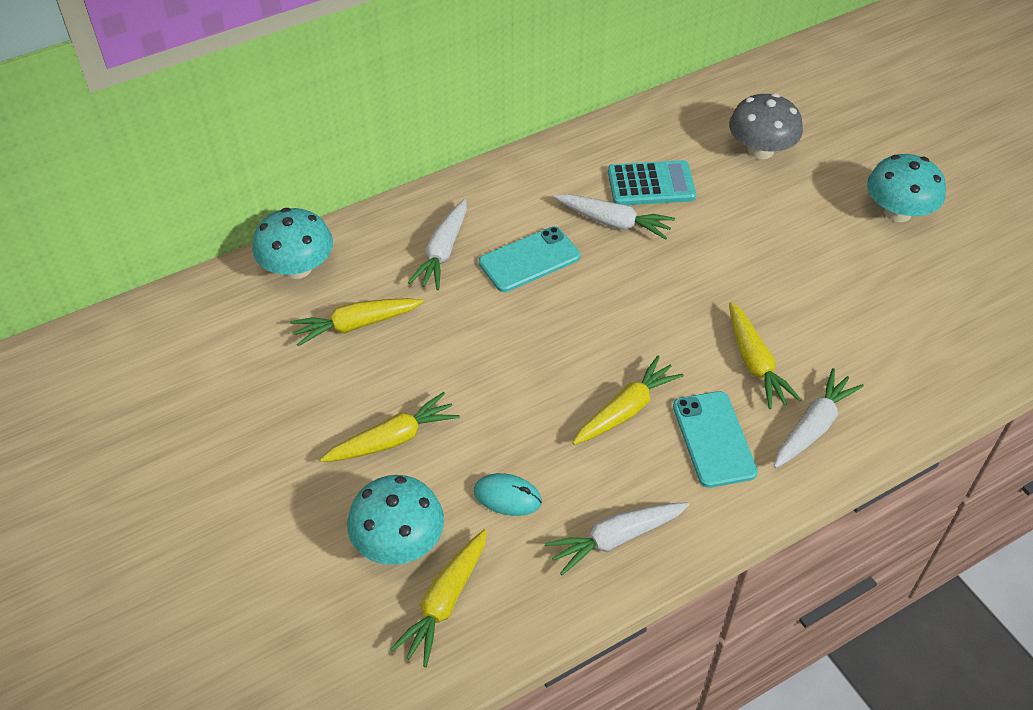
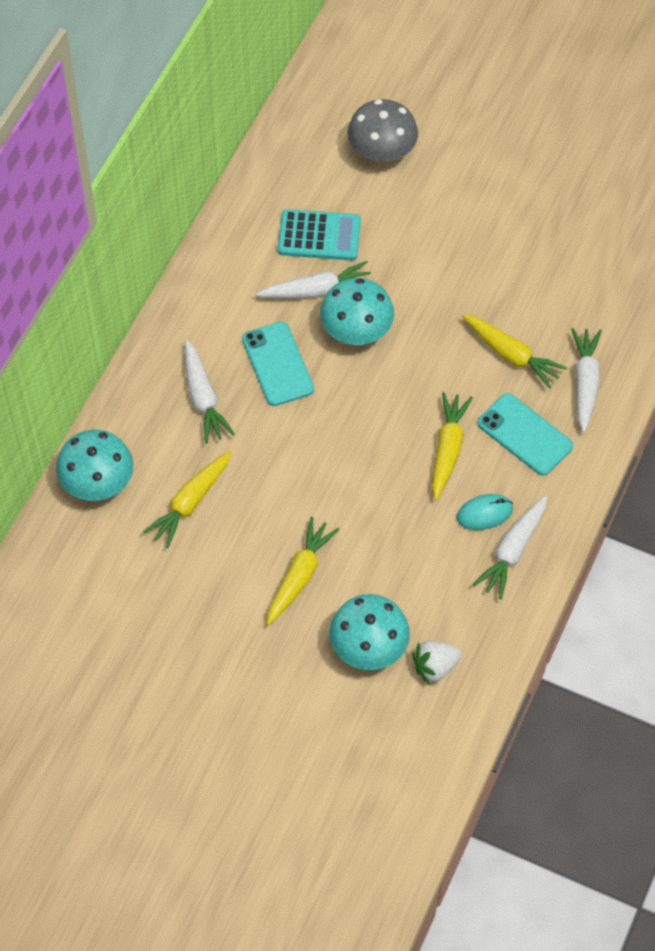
camera: 35 degrees left, 10 degrees up
(445, 602) = (435, 667): yellow carrot -> white strawberry
(507, 497) = (416, 567): turquoise mouse -> turquoise mouse (484, 513)
(529, 260) = (277, 364): turquoise phone -> turquoise phone turned 45 degrees counterclockwise
(651, 184) = (319, 236): turquoise calculator -> turquoise calculator turned 45 degrees clockwise
(897, 212) = (526, 154): turquoise mushroom -> turquoise mushroom (356, 330)

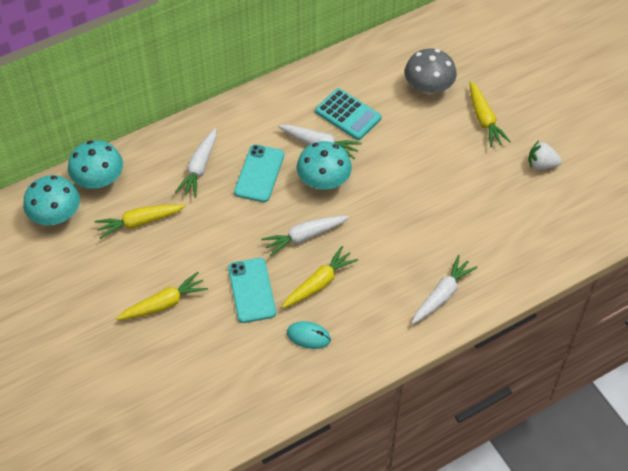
camera: 35 degrees right, 5 degrees down
(369, 647) = (167, 372): turquoise mushroom -> turquoise mushroom (56, 215)
(435, 667) = (196, 411): white strawberry -> white strawberry (541, 164)
(511, 355) = (408, 250): yellow carrot -> yellow carrot (484, 119)
(513, 551) = (306, 371): white carrot -> white carrot (304, 237)
(525, 435) = (375, 303): turquoise phone -> turquoise phone (251, 290)

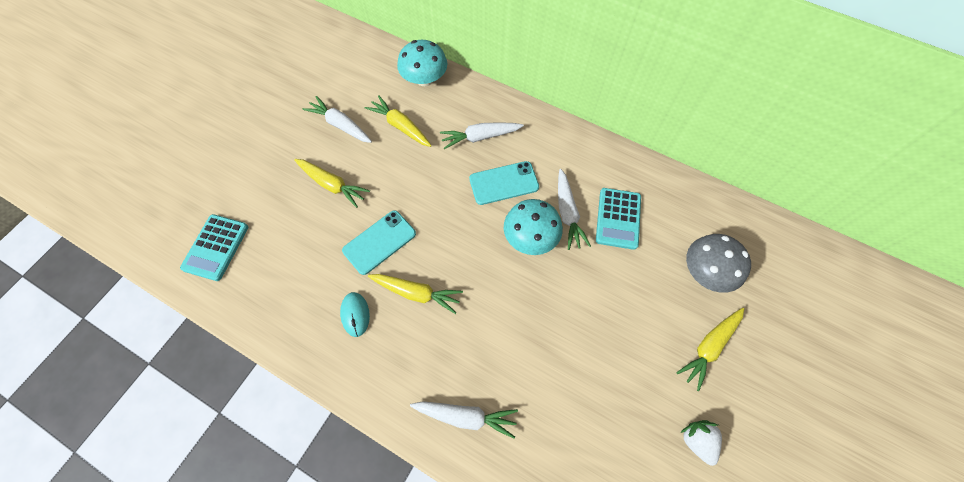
camera: 60 degrees right, 10 degrees up
(56, 215) = (375, 71): turquoise mushroom -> none
(163, 425) = (216, 247): none -> turquoise calculator
(304, 237) = (459, 254): white carrot -> white carrot (340, 125)

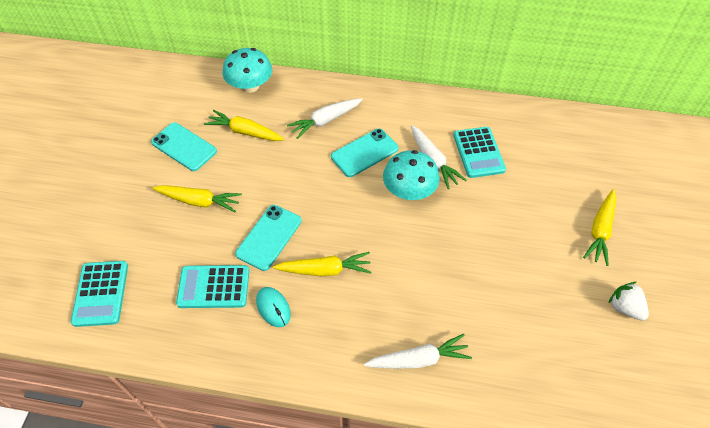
camera: 20 degrees left, 10 degrees down
(311, 275) = (213, 287): none -> turquoise calculator
(340, 125) = (184, 147): white carrot -> turquoise phone
(706, 272) = (570, 172): grey mushroom -> none

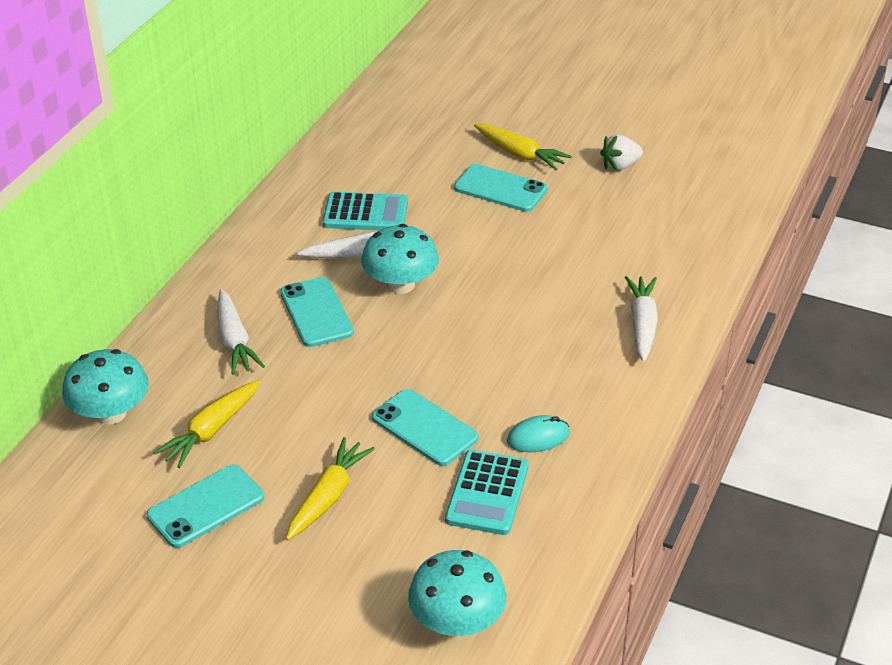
camera: 75 degrees left, 15 degrees down
(101, 293) = (457, 622): turquoise calculator -> turquoise mushroom
(325, 270) = (496, 381): yellow carrot -> none
(547, 227) = (500, 189): none -> turquoise phone

